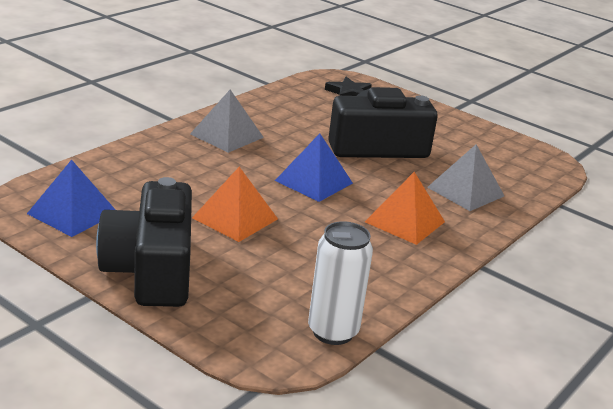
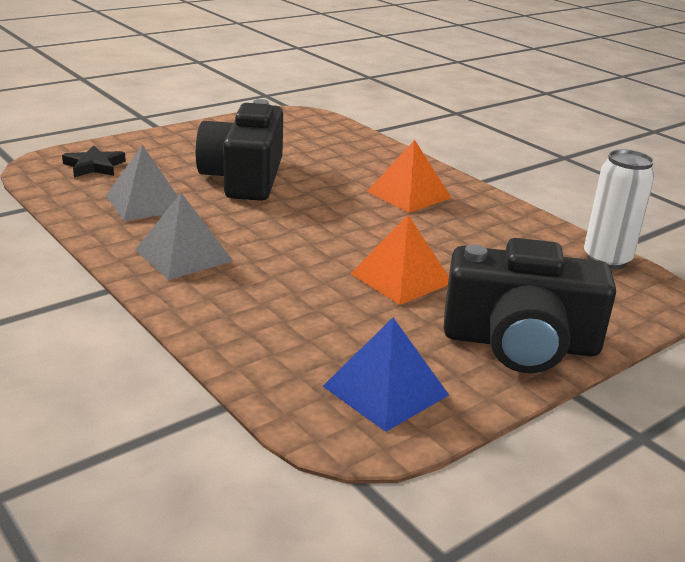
camera: 75 degrees left, 0 degrees up
(313, 181) = (320, 222): blue pyramid -> none
(465, 191) = (351, 158): grey pyramid -> grey pyramid (146, 203)

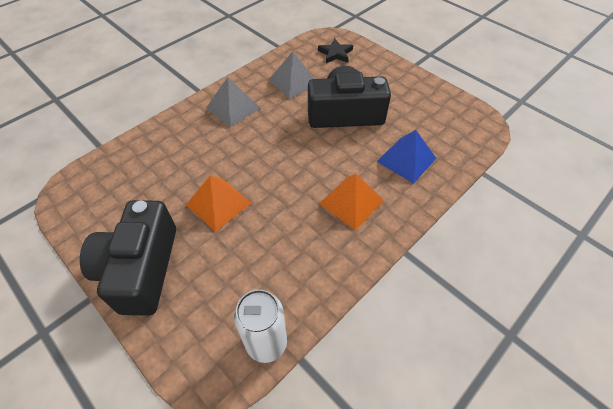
camera: 85 degrees right, 25 degrees up
(385, 390) = (99, 202): blue pyramid -> blue pyramid (406, 159)

